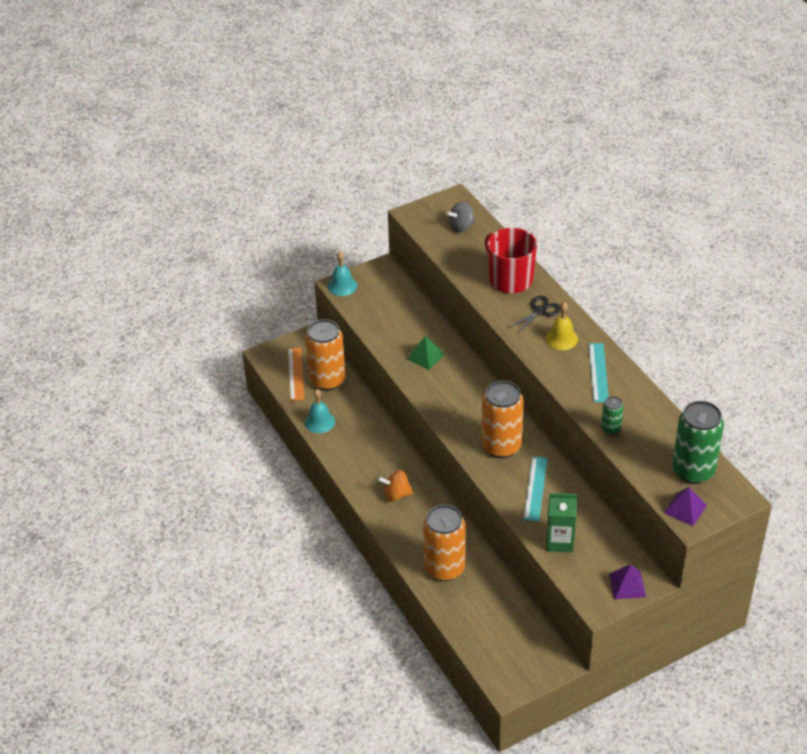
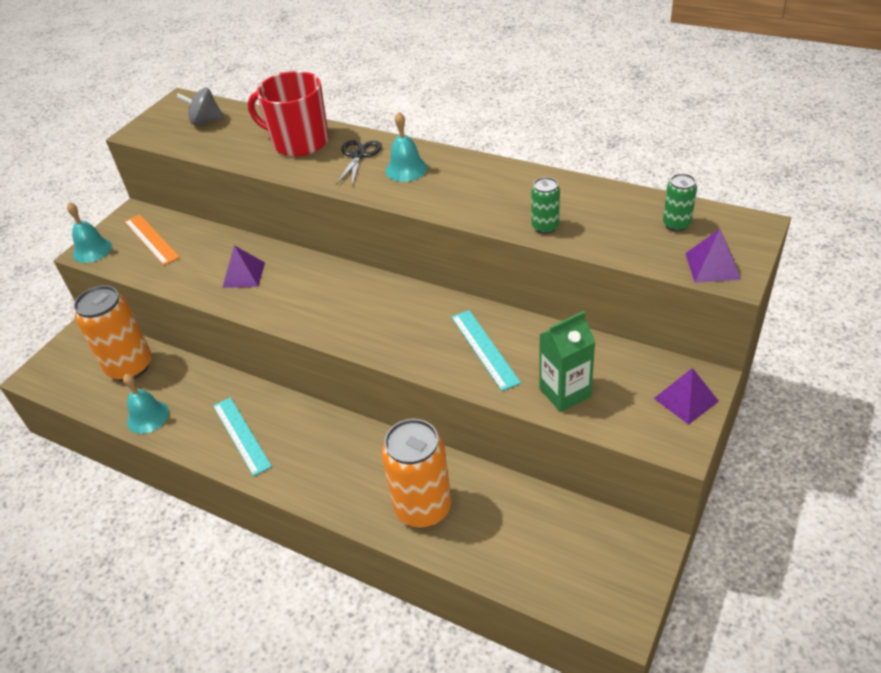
camera: 30 degrees left, 0 degrees up
(296, 374) = (85, 378): orange ruler -> orange ruler (151, 239)
(396, 495) = (300, 452): orange spinning top -> none
(425, 356) = (244, 275): green pyramid -> purple pyramid
(461, 227) = (205, 121): grey spinning top -> grey spinning top turned 60 degrees clockwise
(501, 446) = (406, 324): orange can -> none
(561, 338) = (406, 169): yellow bell -> turquoise bell
(598, 372) = (477, 181): turquoise ruler -> turquoise ruler (241, 435)
(693, 471) = (676, 224): green can -> green can, size x0.48

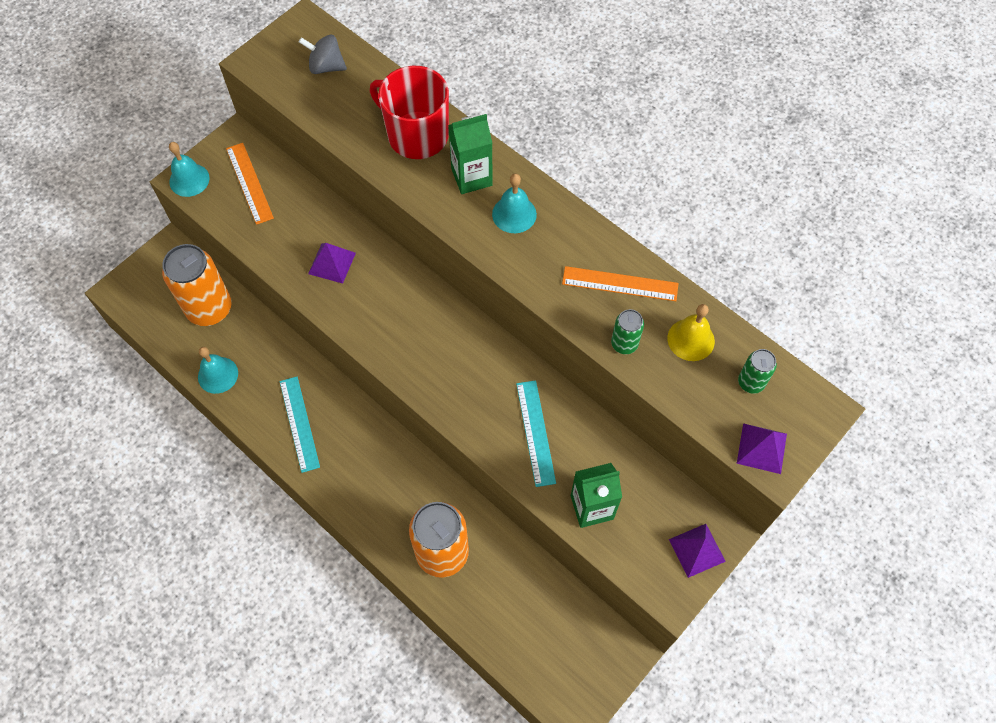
camera: 10 degrees right, 20 degrees up
(358, 156) = (471, 177): black scissors -> green carton
(522, 189) = (620, 283): none -> orange ruler
(605, 210) = (691, 339): none -> yellow bell

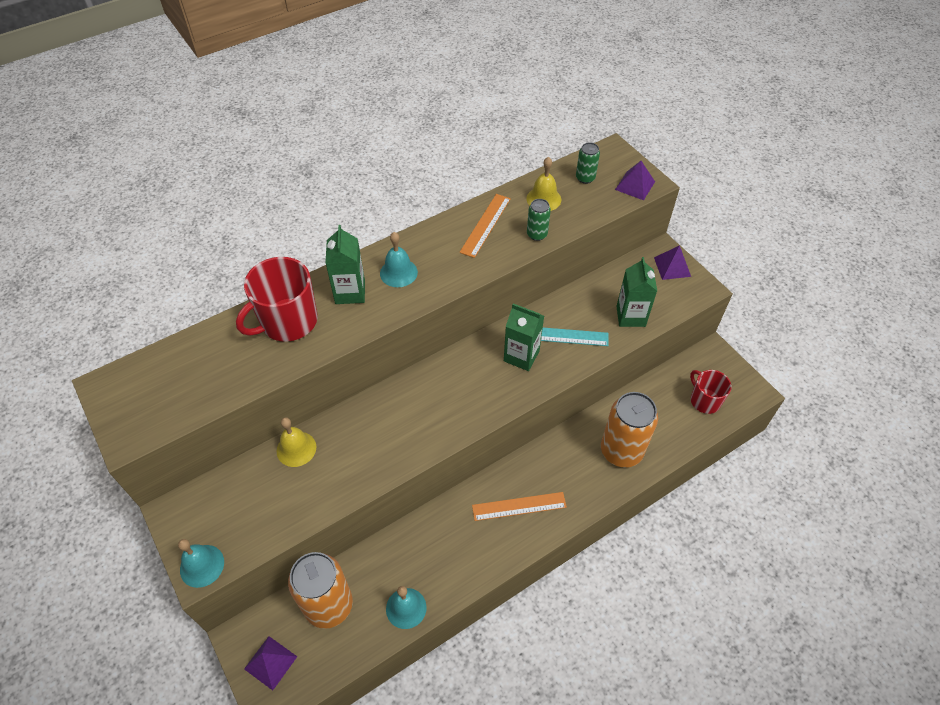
camera: 75 degrees left, 10 degrees down
(249, 183) = (234, 506): orange ruler -> orange ruler (519, 506)
(299, 423) = (479, 540): turquoise ruler -> none
(320, 211) = (296, 449): none -> yellow bell
(326, 67) = (171, 376): grey spinning top -> none
(332, 263) = (357, 449): purple pyramid -> purple pyramid (270, 662)
(492, 392) = (521, 356): none -> green carton
(543, 647) = (704, 400): none -> red mug

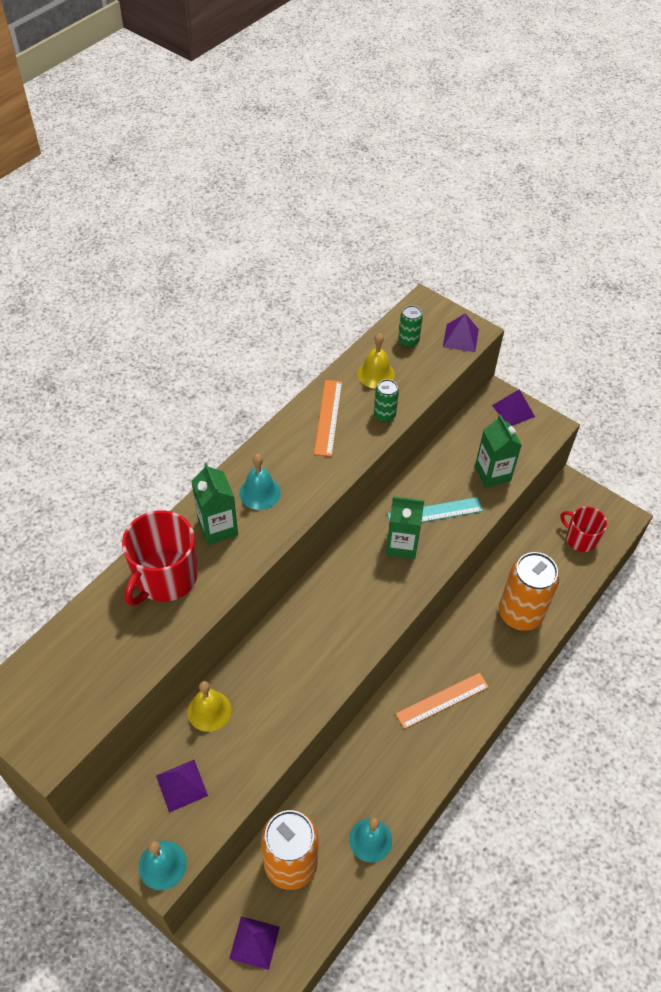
camera: 20 degrees left, 0 degrees up
(246, 504) = (181, 785): none -> purple pyramid

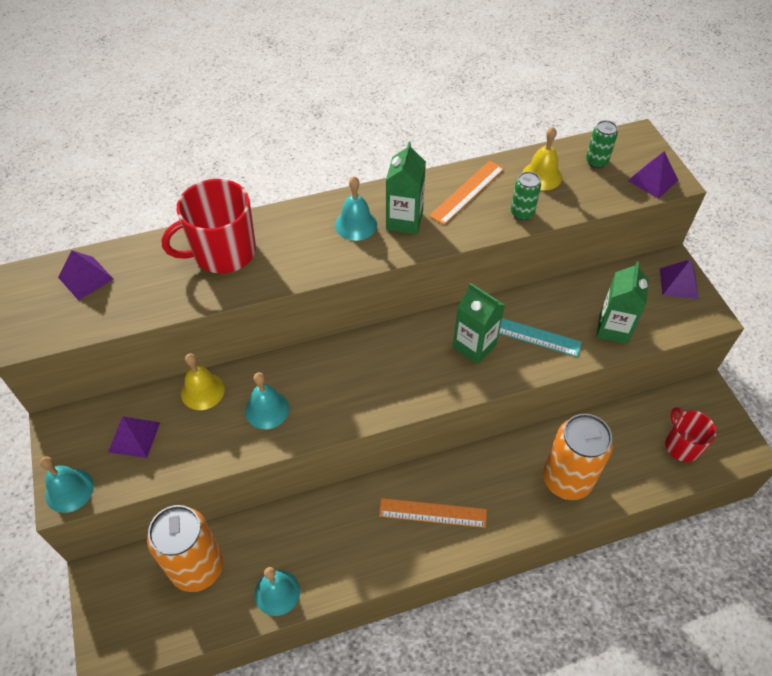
camera: 35 degrees right, 0 degrees up
(218, 527) = (297, 235): green carton -> green carton (404, 221)
(254, 942) = (120, 611): purple pyramid -> purple pyramid (85, 278)
(277, 693) = (267, 409): none -> turquoise bell

